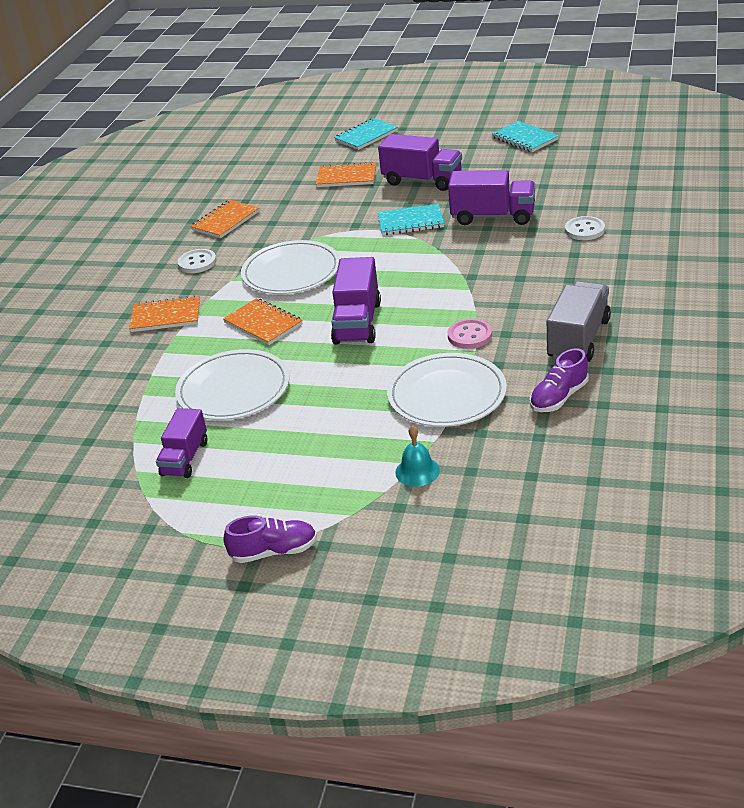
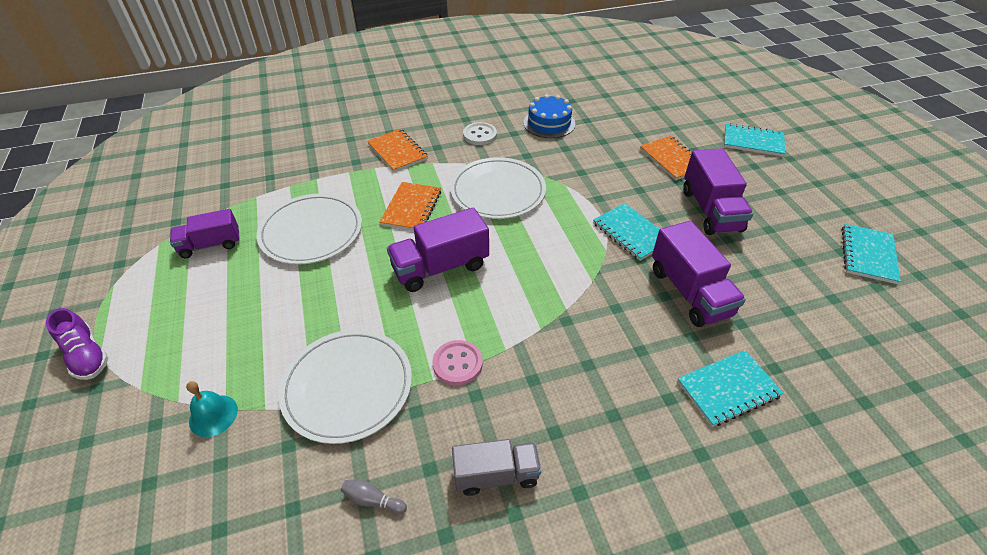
camera: 55 degrees right, 10 degrees up
(225, 221) = (549, 123): orange notebook -> blue cake
(559, 397) = (373, 500): purple shoe -> grey bowling pin
(578, 339) = (496, 475): grey truck -> grey truck, size x0.66
(584, 230) = (728, 389): white button -> turquoise notebook

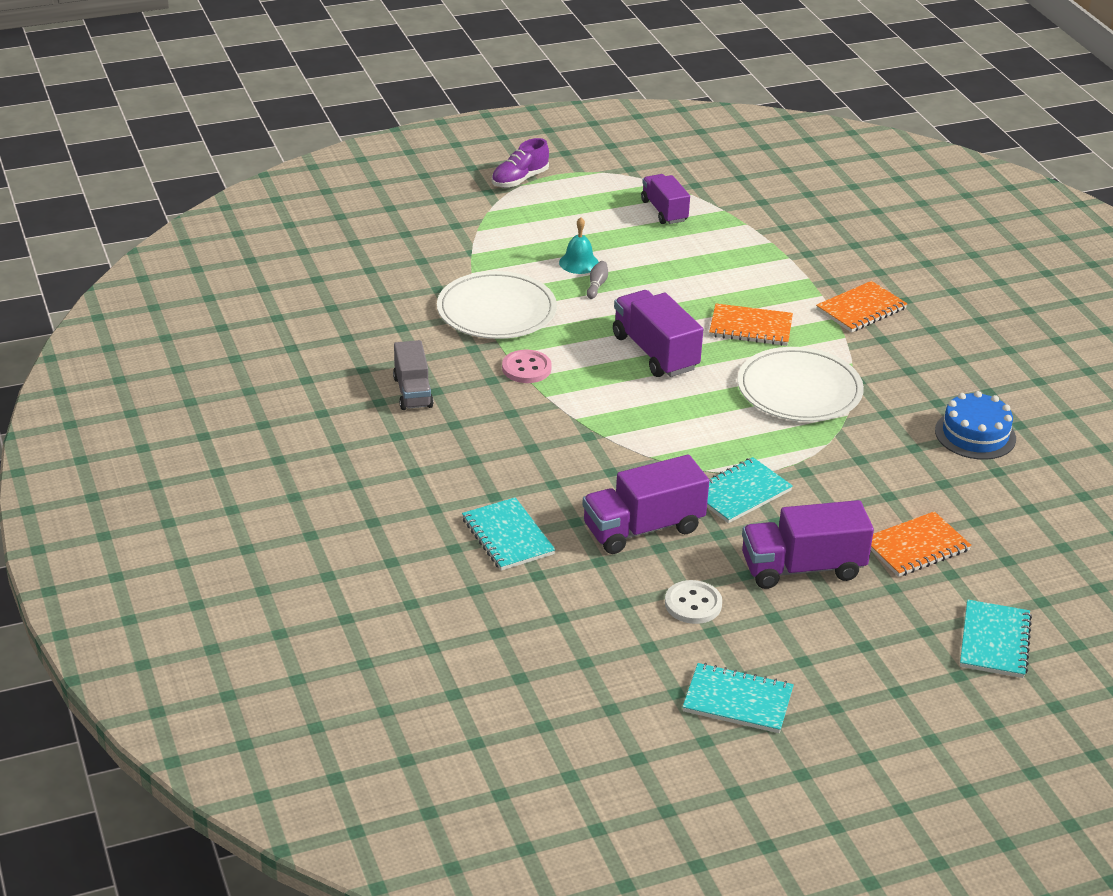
camera: 85 degrees right, 10 degrees down
(213, 415) = (464, 249): turquoise bell -> turquoise bell (579, 263)
(311, 231) = (696, 266): white plate -> none
(373, 500) = (391, 333): grey bowling pin -> grey bowling pin (596, 285)
(480, 135) = (922, 373): white button -> white button (693, 604)

